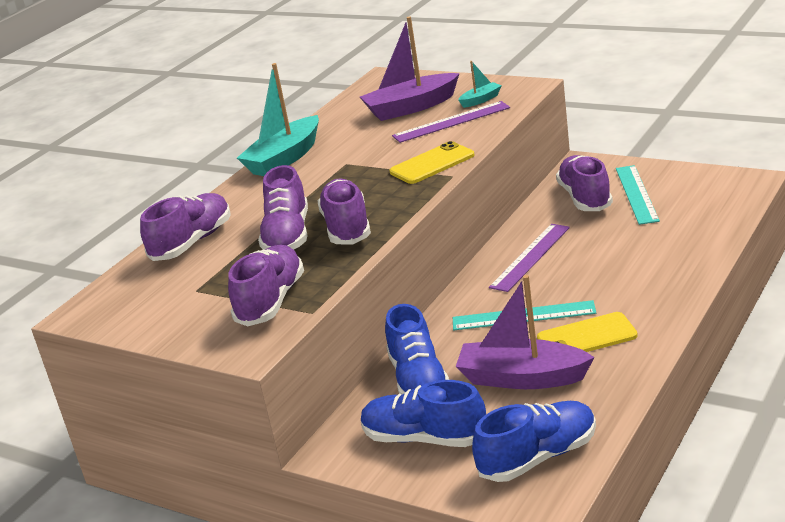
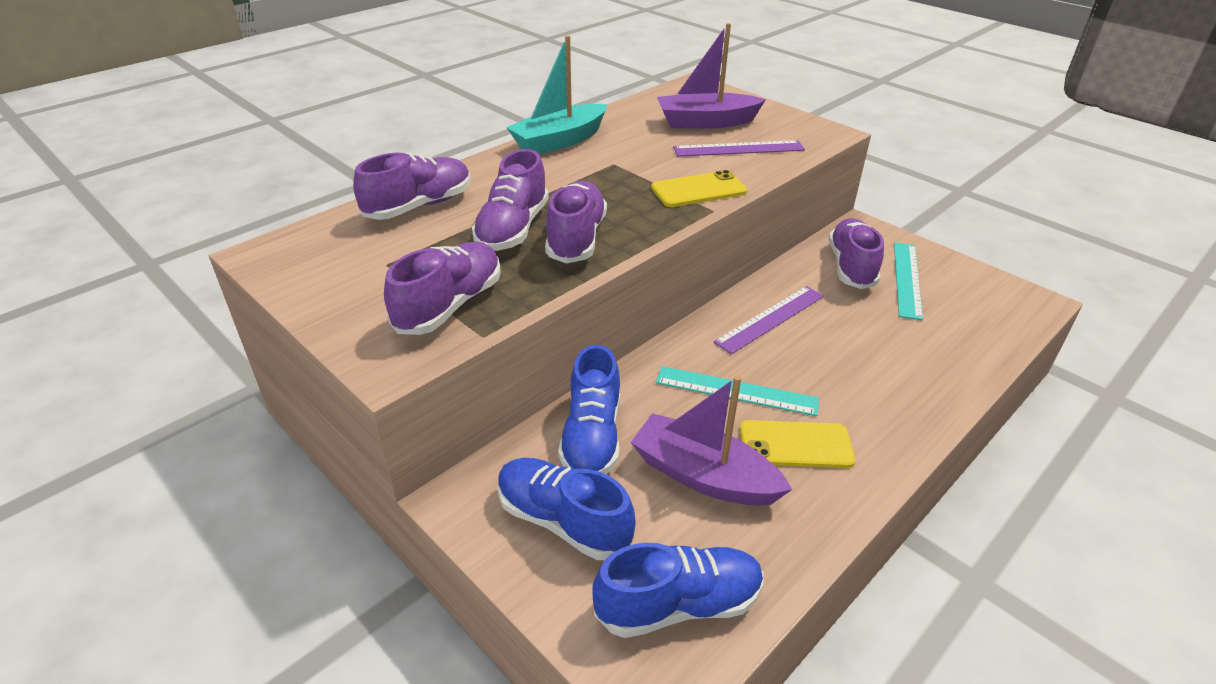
camera: 10 degrees right, 10 degrees up
(480, 100) = (778, 133): turquoise boat -> none

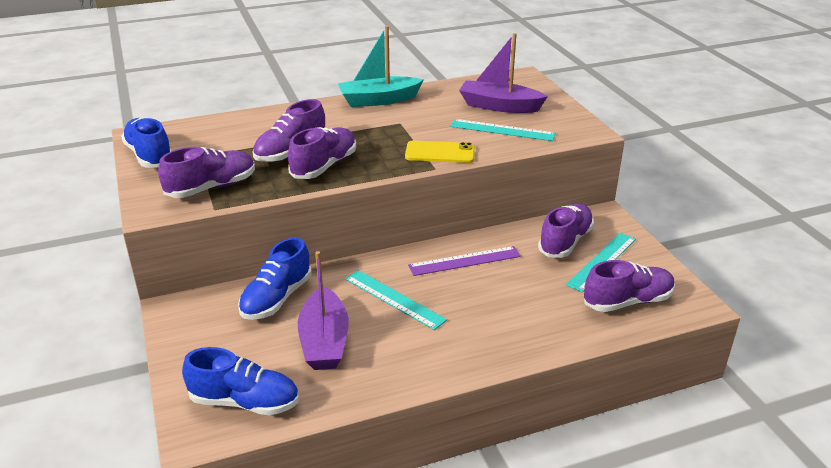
camera: 25 degrees right, 5 degrees down
(419, 206) = (248, 125): purple shoe -> purple shoe (627, 301)
(563, 521) = (219, 338): blue shoe -> blue shoe (149, 155)
(704, 476) = (324, 341): purple boat -> purple boat turned 150 degrees counterclockwise
(739, 149) = (502, 130): purple ruler -> turquoise ruler
(795, 445) = (402, 342): yellow phone -> none

